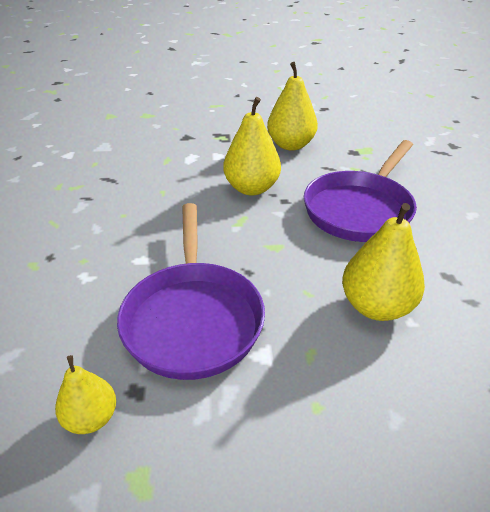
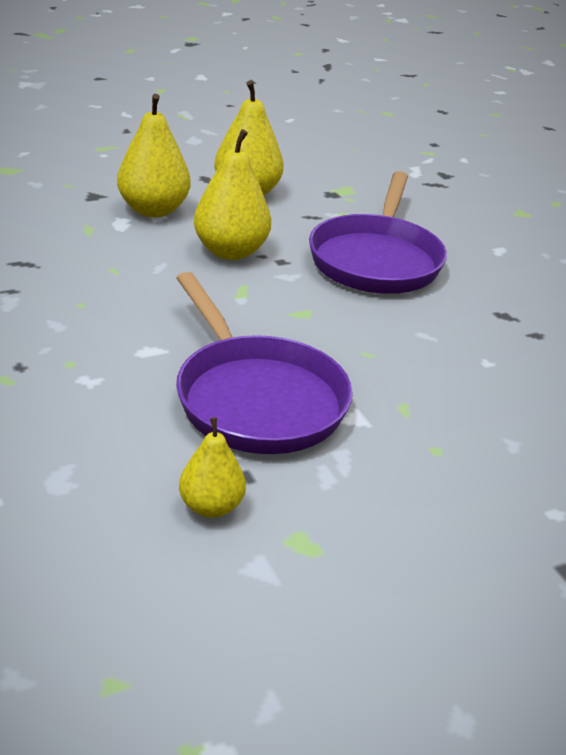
camera: 25 degrees left, 5 degrees down
(376, 306) = (446, 354): yellow pear -> yellow pear (153, 210)

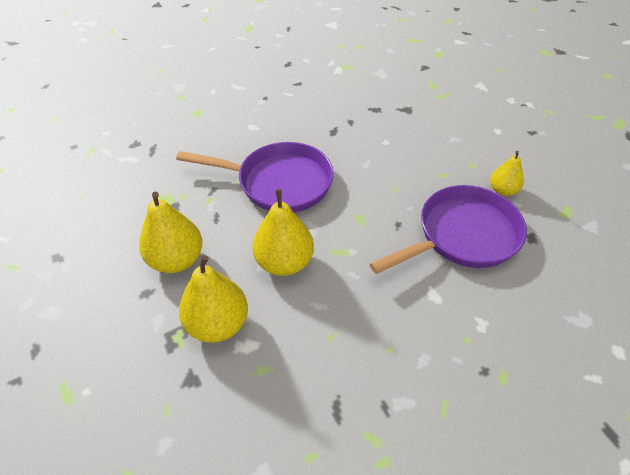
camera: 90 degrees left, 15 degrees up
(211, 506) = (562, 248): yellow pear -> yellow pear (502, 190)

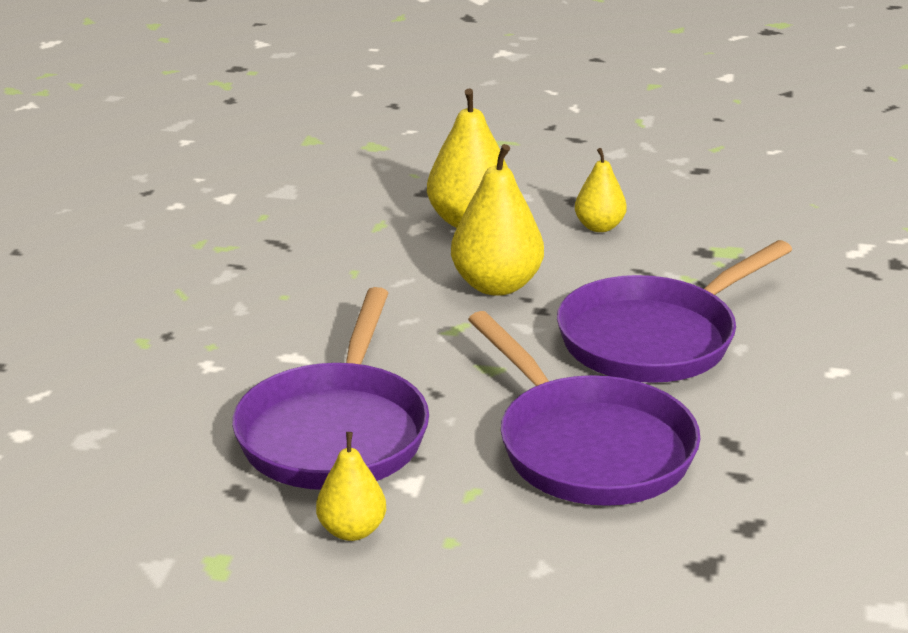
camera: 130 degrees right, 20 degrees down
(176, 260) = (599, 227): yellow pear -> yellow pear, size x0.60
(379, 161) = (588, 447): none -> purple pan

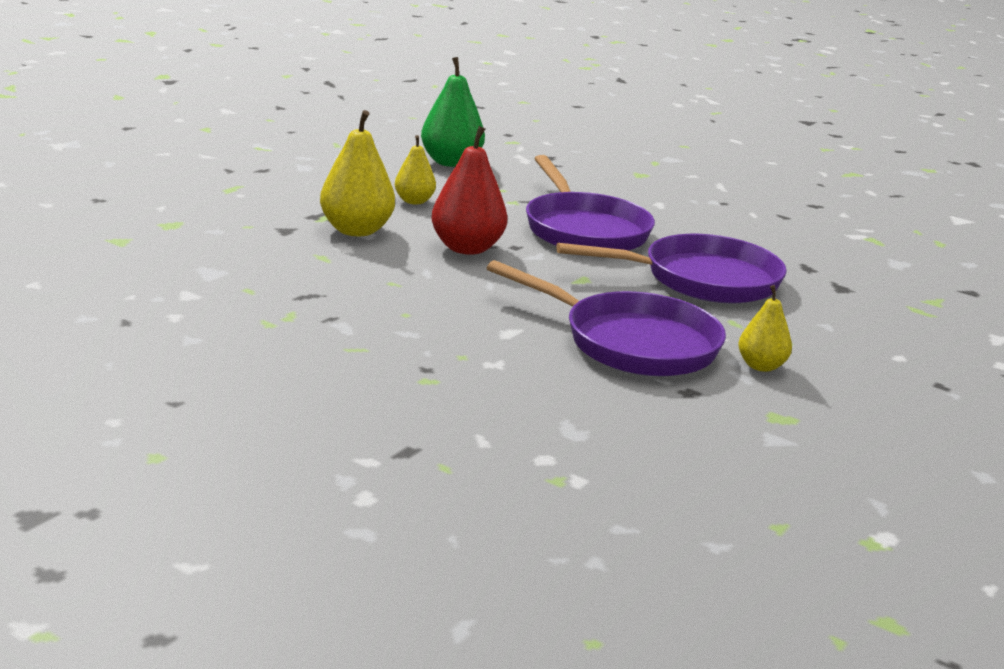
camera: 70 degrees left, 5 degrees down
(496, 285) = (467, 248): yellow pear -> red pear
(763, 215) = (451, 162): none -> green pear

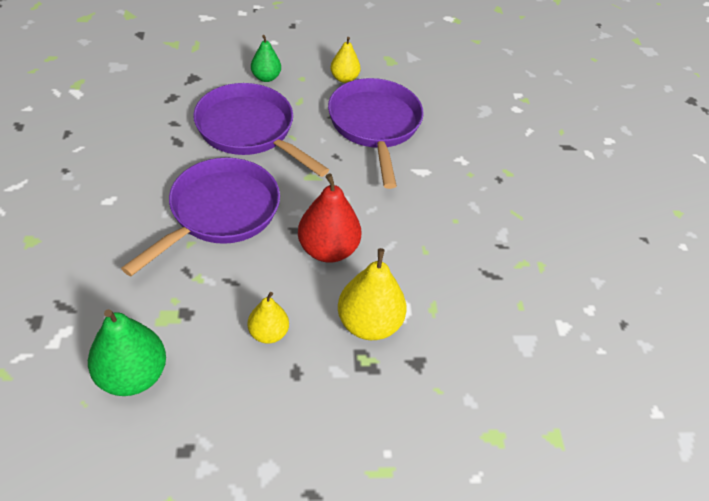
camera: 130 degrees left, 25 degrees up
(807, 322) = (266, 77): none -> green pear

